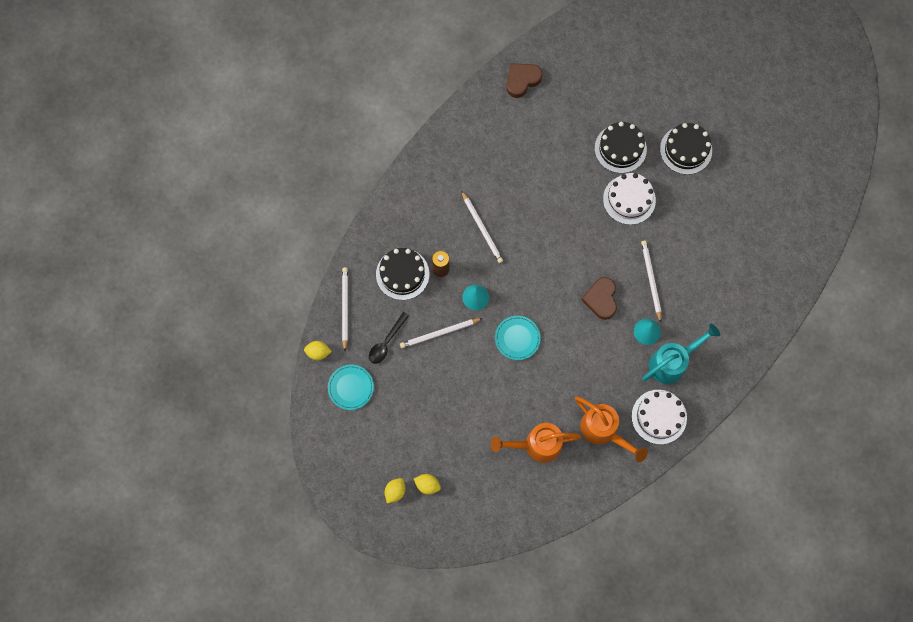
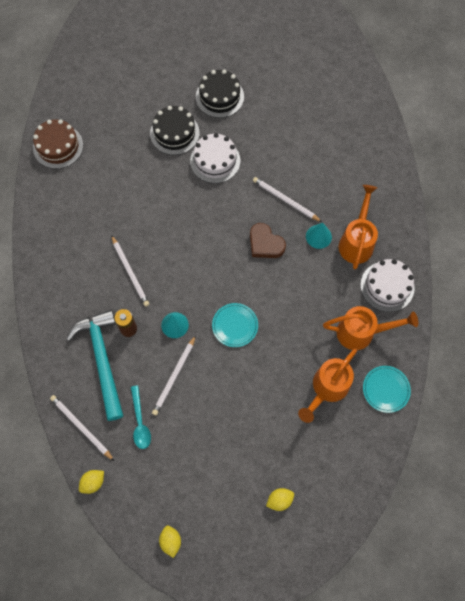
camera: 45 degrees left, 5 degrees down
(351, 387) = (146, 484): turquoise plate -> turquoise plate (386, 389)
(386, 342) = (140, 422): black spoon -> turquoise spoon
(395, 491) = (260, 530): yellow lemon -> yellow lemon (171, 541)
(402, 274) = (102, 359): black cake -> turquoise hammer
(482, 228) = (130, 272): white pencil -> white pencil turned 45 degrees clockwise
(522, 80) = (58, 146): brown heart -> brown cake
(672, 362) = (356, 241): turquoise watering can -> orange watering can

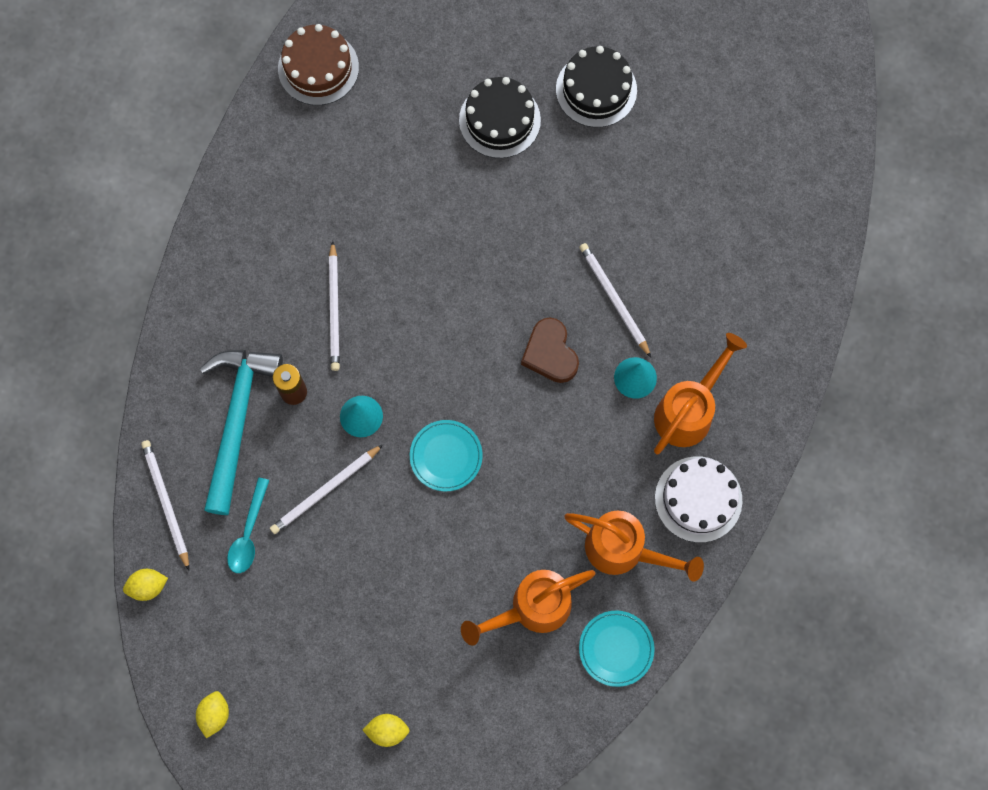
camera: 25 degrees right, 5 degrees up
(215, 161) = (539, 191): white cake -> none

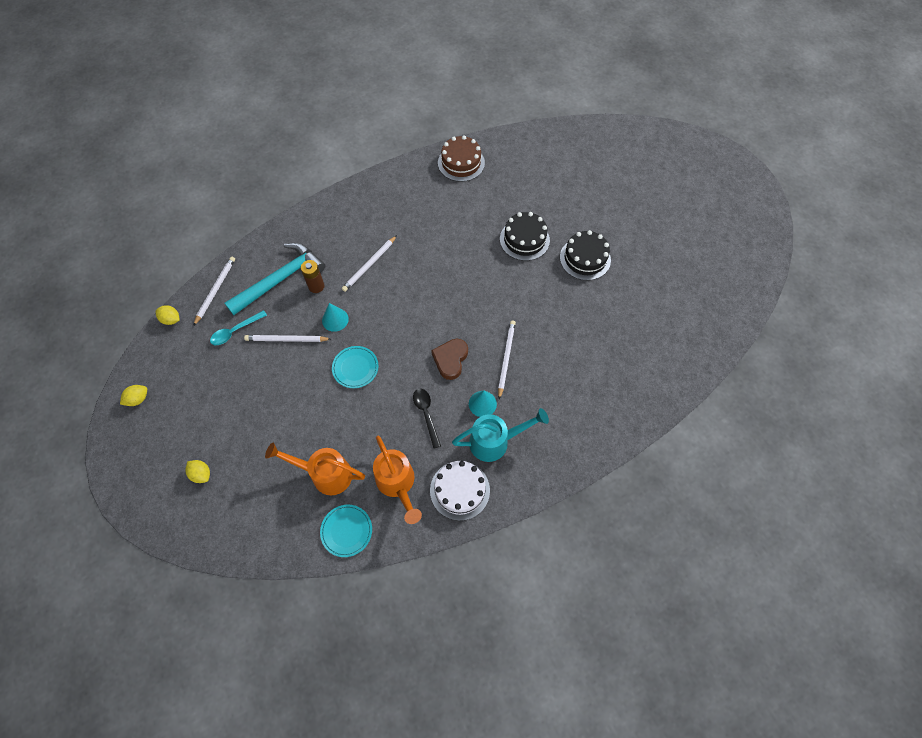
camera: 40 degrees right, 10 degrees down
(582, 443) = (426, 414): none -> black spoon
(688, 411) = (495, 441): orange watering can -> turquoise watering can

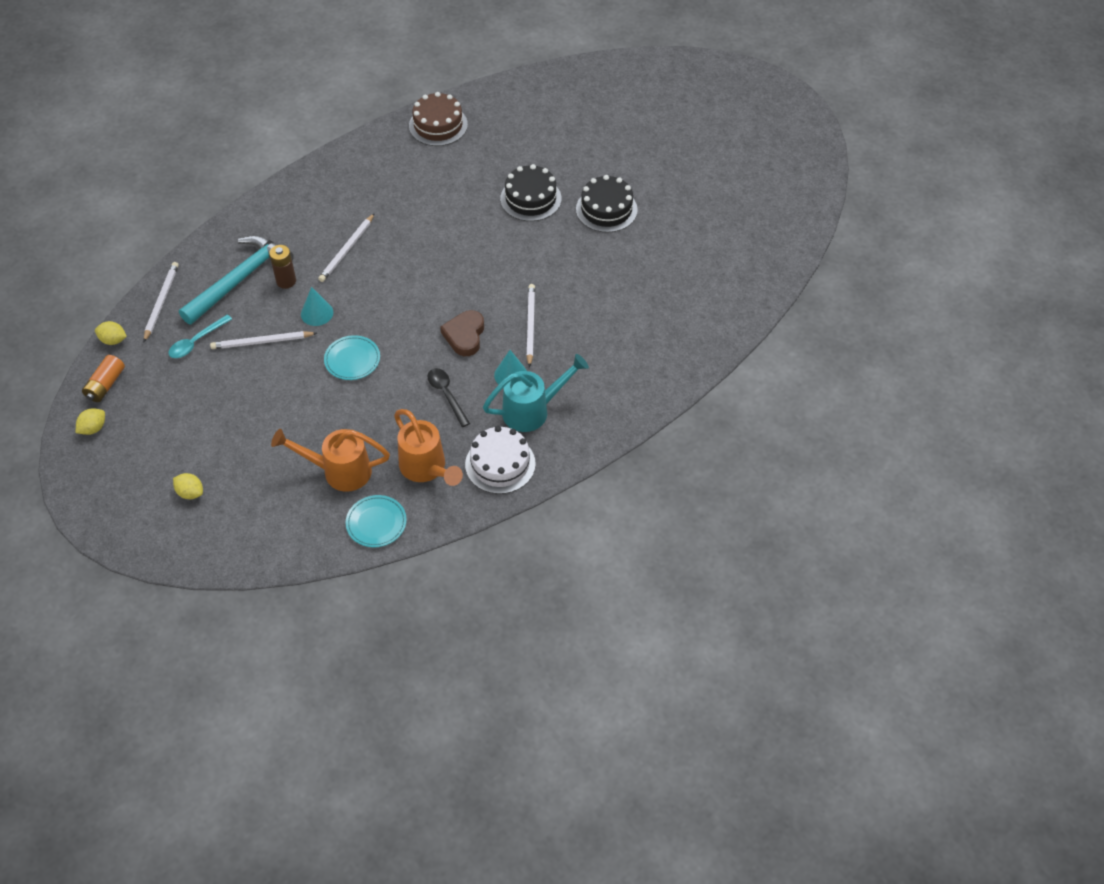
camera: 10 degrees left, 10 degrees down
(156, 360) = (106, 385): none -> orange battery

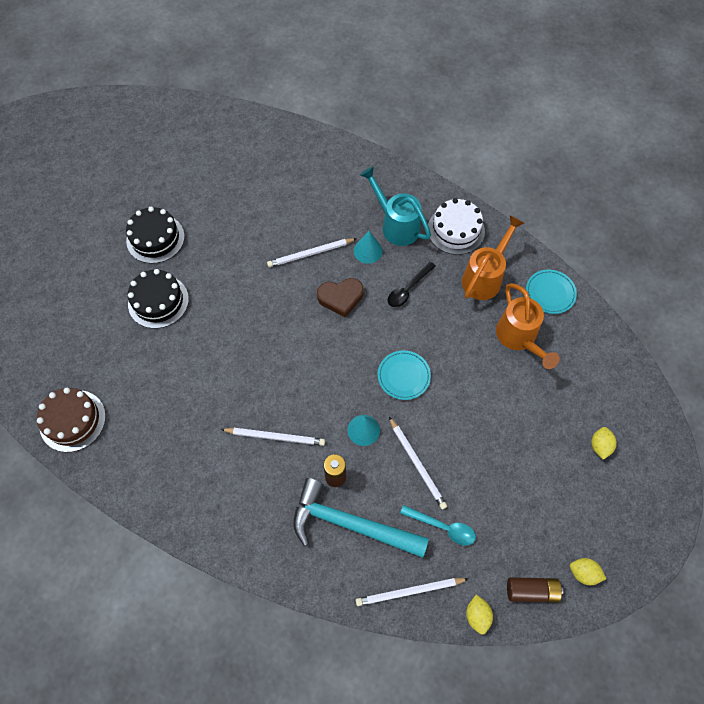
camera: 110 degrees left, 10 degrees up
(106, 385) = (531, 590): orange battery -> brown battery

